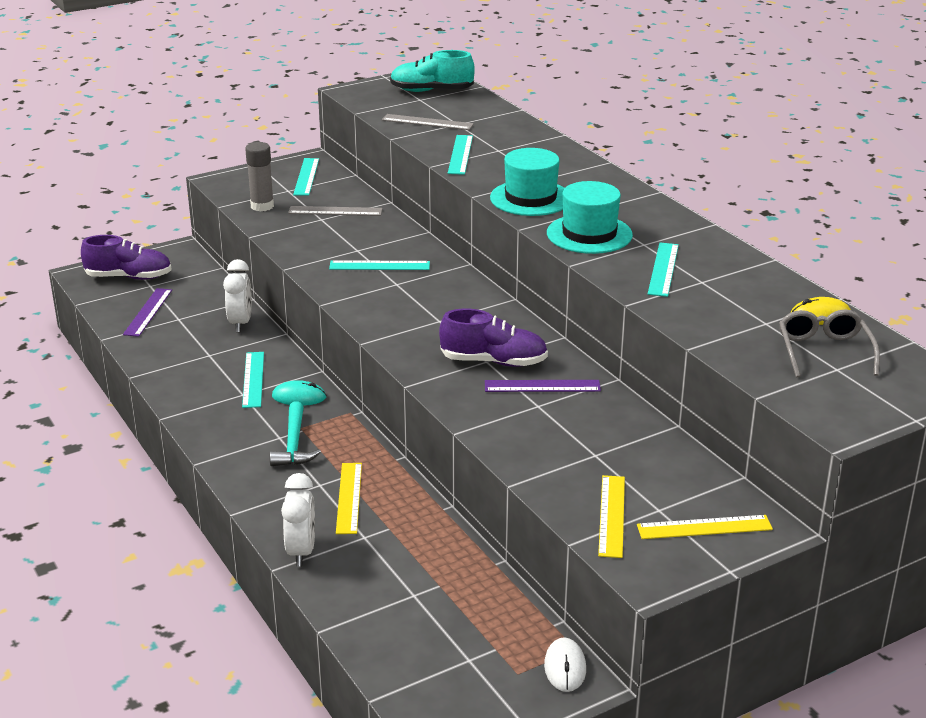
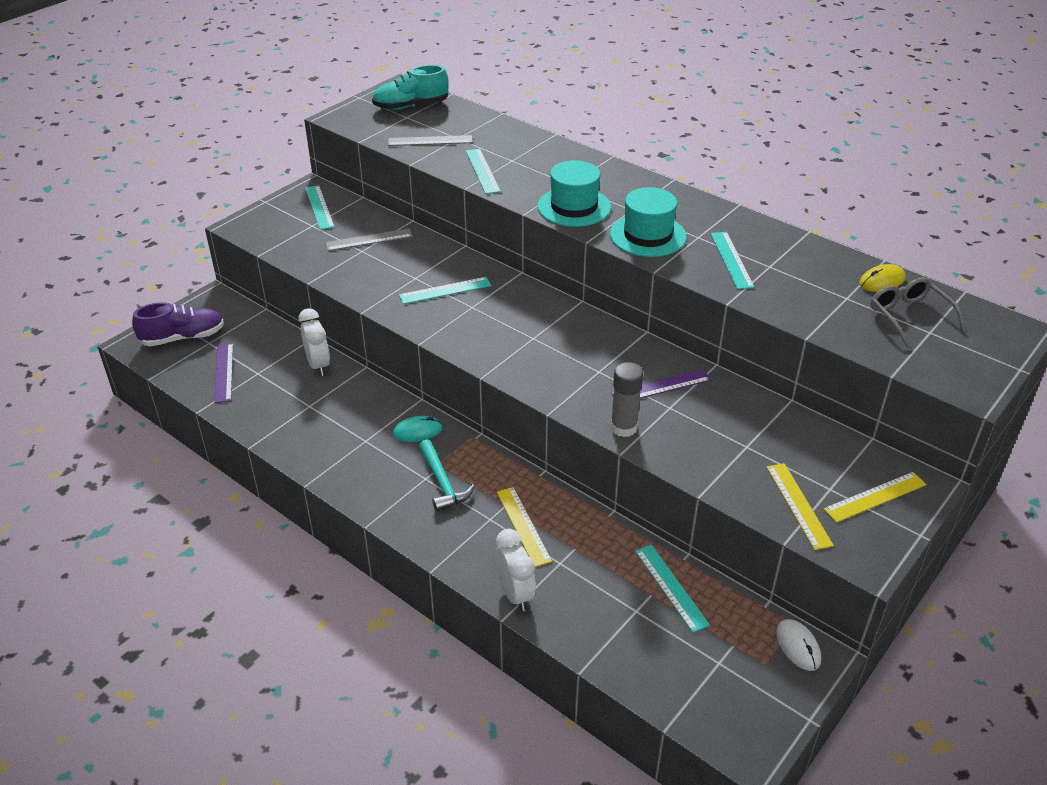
camera: 20 degrees left, 10 degrees up
(253, 379) = (365, 422): turquoise ruler -> turquoise ruler (671, 587)
(262, 206) = (298, 247): grey glue stick -> grey glue stick (623, 427)
(494, 361) = (606, 370): purple shoe -> none

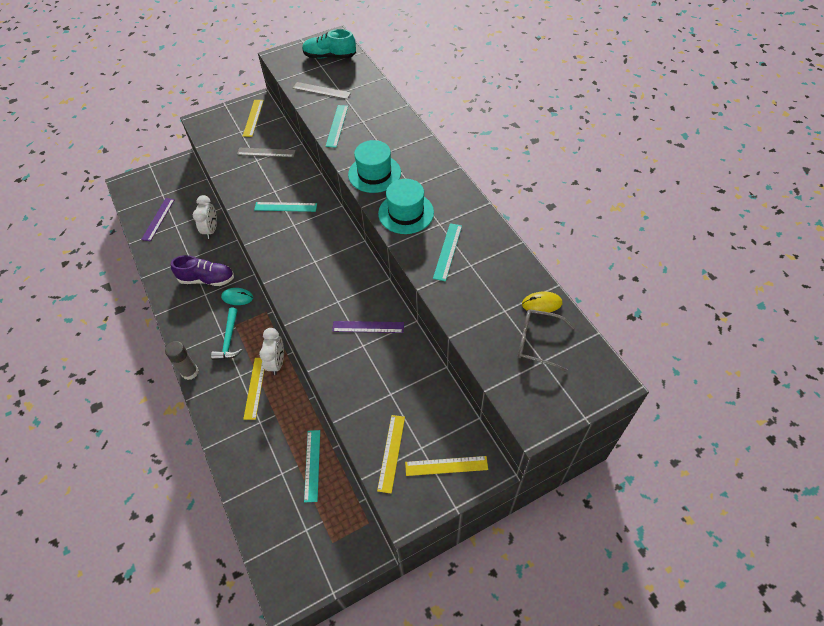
camera: 25 degrees right, 15 degrees up
(183, 338) = (151, 187): purple shoe -> purple shoe (207, 279)
(319, 207) = (253, 118): turquoise ruler -> yellow ruler
(515, 594) = (221, 434): white clock -> white clock (277, 363)
(623, 427) = (323, 351): grey glue stick -> grey glue stick (190, 372)
(798, 646) = (360, 538): white mouse -> none
(909, 317) = (537, 342): grey glasses -> grey glasses turned 75 degrees counterclockwise

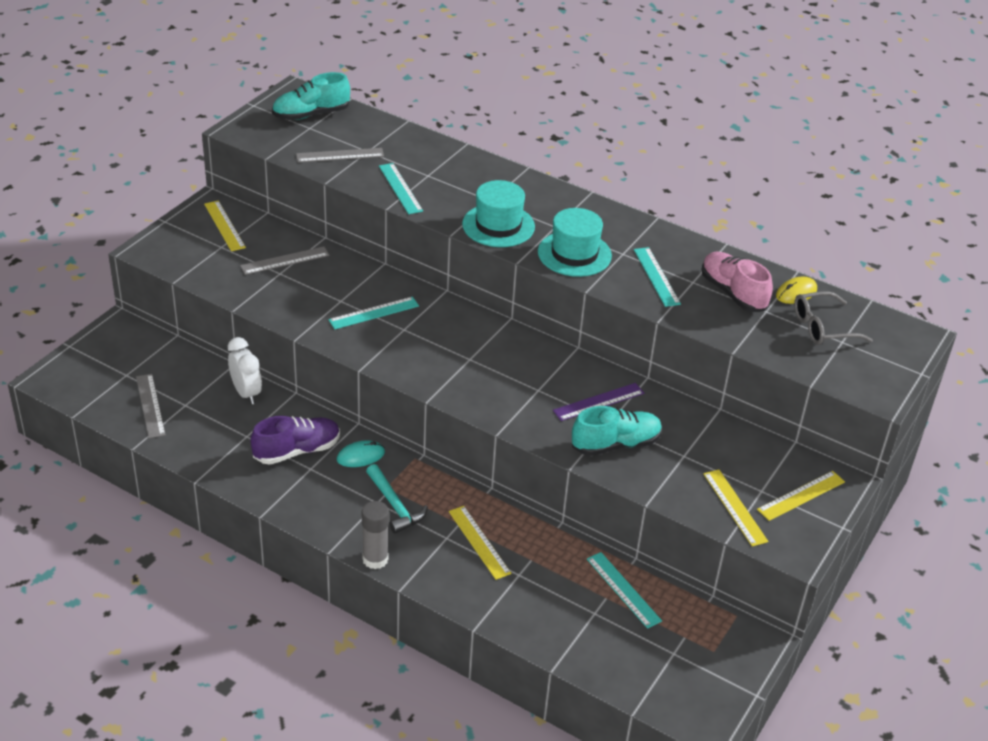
camera: 35 degrees left, 15 degrees down
(158, 219) = (150, 405): purple ruler -> grey ruler
(277, 363) = (482, 506): white clock -> none
(352, 365) = (615, 444): none -> turquoise shoe
(492, 285) = (733, 293): none -> pink shoe

